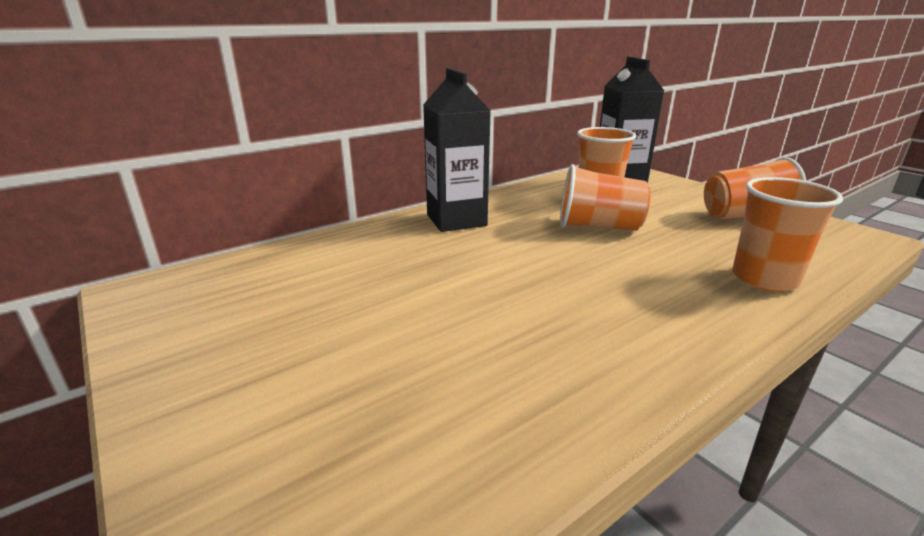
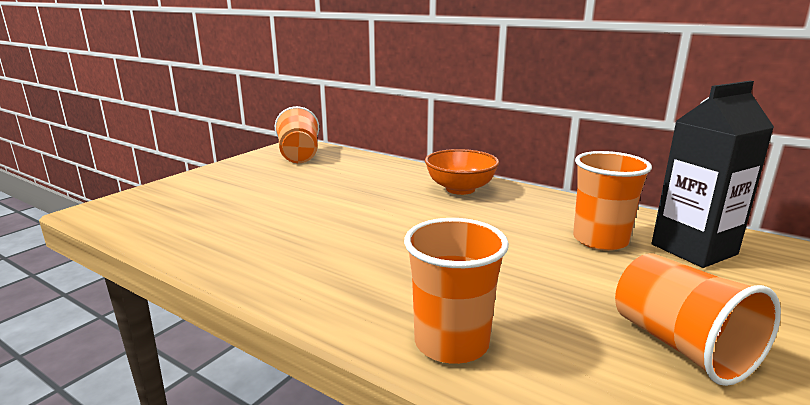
camera: 70 degrees right, 5 degrees down
(456, 220) = (460, 189): black carton -> orange bowl
(598, 226) = (512, 245): orange cup -> orange cup (299, 155)

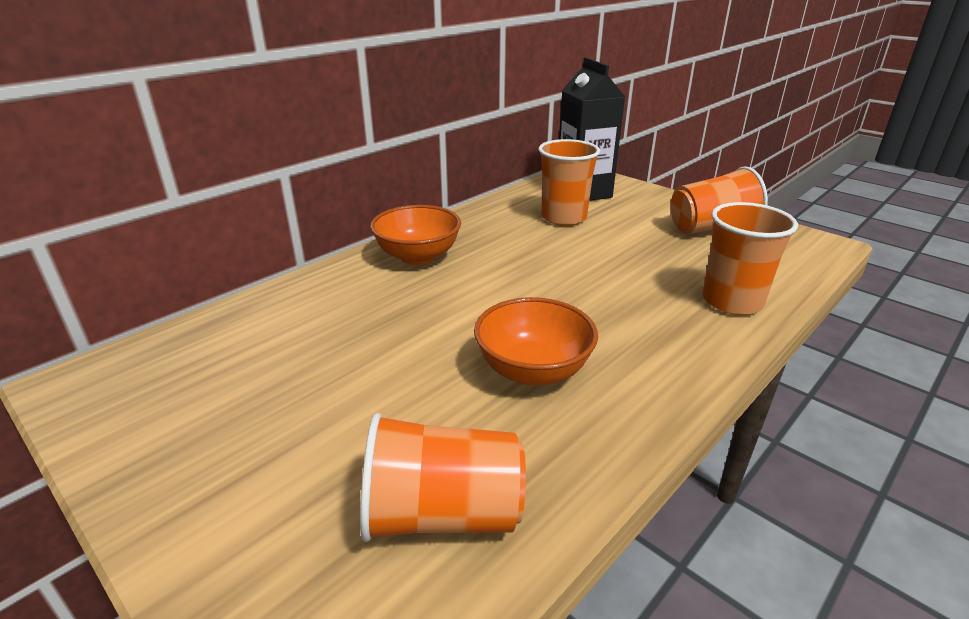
camera: 80 degrees left, 10 degrees up
(299, 155) = (155, 379): orange cup -> orange cup (442, 514)
(307, 238) = (533, 370): none -> orange bowl

